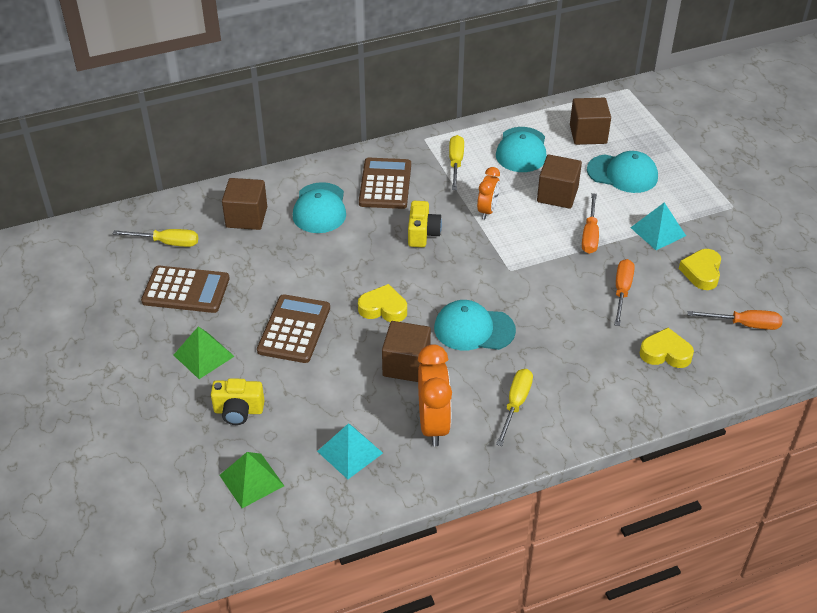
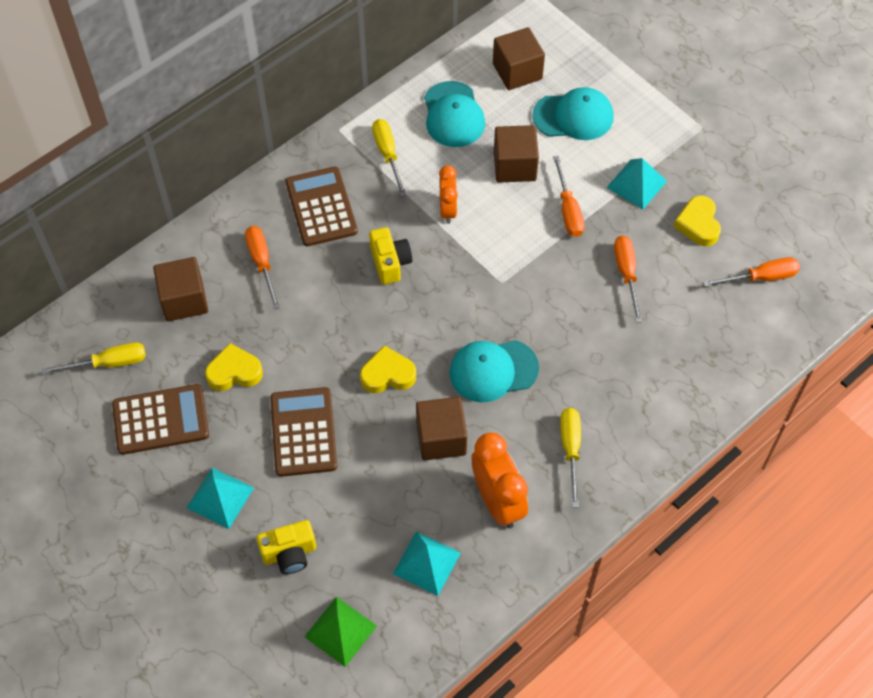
camera: 20 degrees left, 15 degrees up
(203, 355) = (220, 497): green pyramid -> turquoise pyramid
(320, 208) = (262, 263): turquoise cap -> orange screwdriver
(665, 353) = (696, 338): yellow heart -> yellow heart (234, 372)

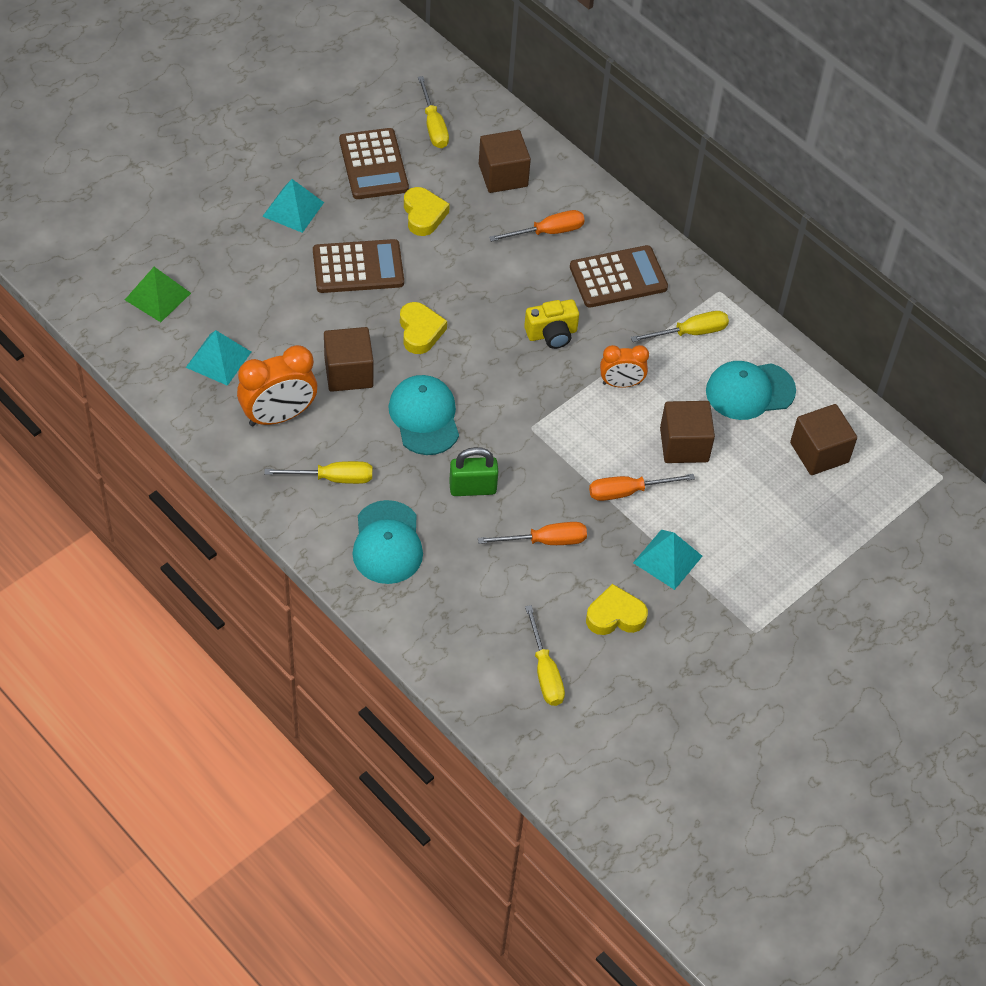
camera: 85 degrees right, 5 degrees down
(289, 553) = (235, 259): yellow camera -> none
(573, 116) = (759, 503): turquoise cap -> turquoise cap (387, 543)
(573, 330) = (472, 488): none -> green padlock
(761, 277) = (545, 672): orange screwdriver -> yellow screwdriver

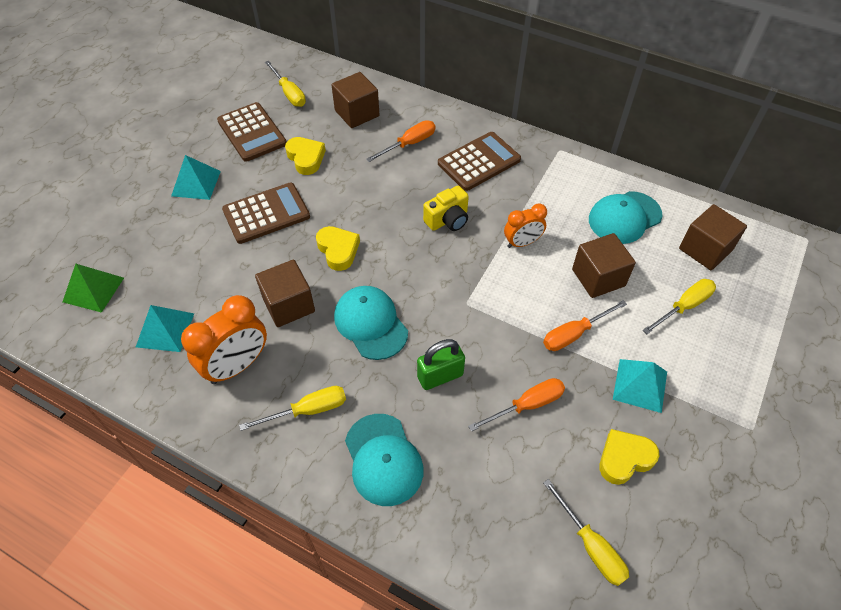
camera: 15 degrees left, 0 degrees up
(690, 333) = (555, 187): yellow screwdriver -> yellow screwdriver (684, 306)

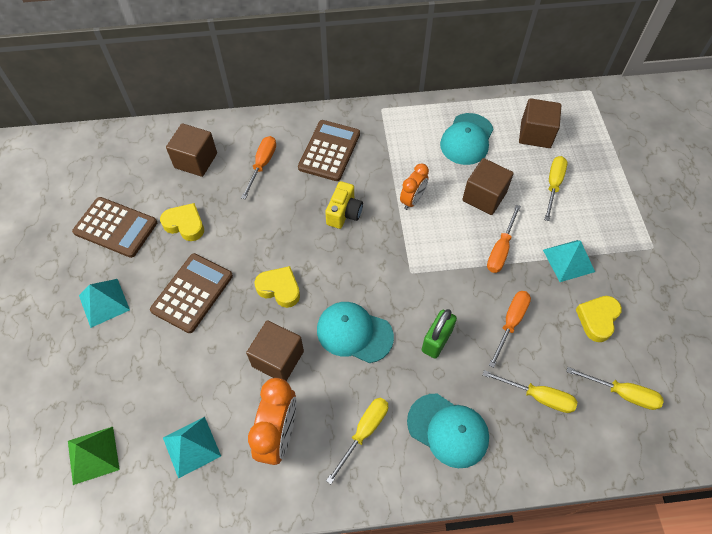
camera: 35 degrees left, 5 degrees up
(289, 93) = (119, 173): yellow screwdriver -> yellow screwdriver (538, 396)

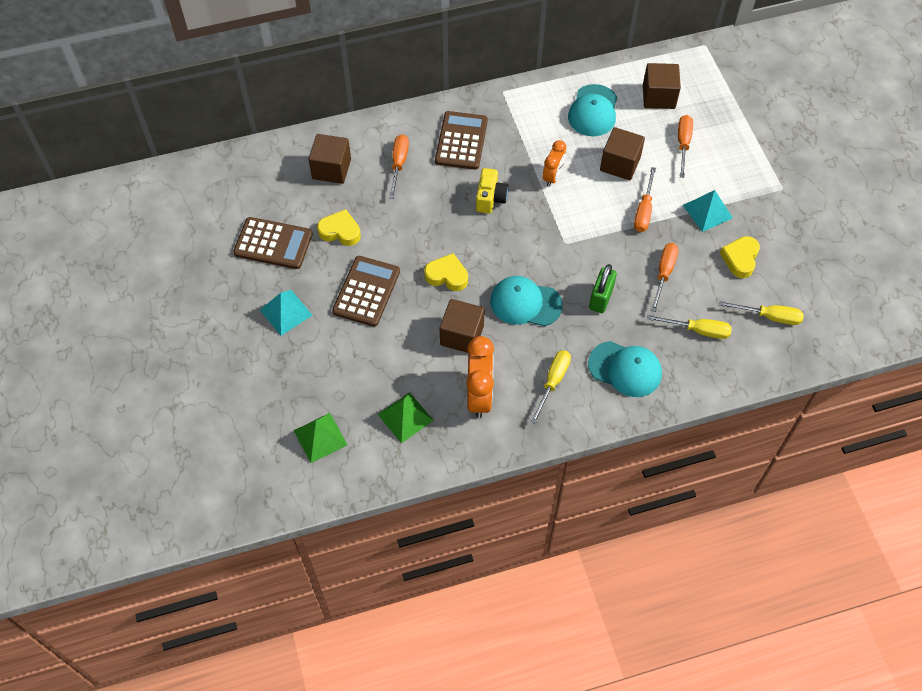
camera: 10 degrees left, 0 degrees up
(191, 446) = (405, 417): turquoise pyramid -> green pyramid
(553, 185) = (683, 144): yellow screwdriver -> orange screwdriver

